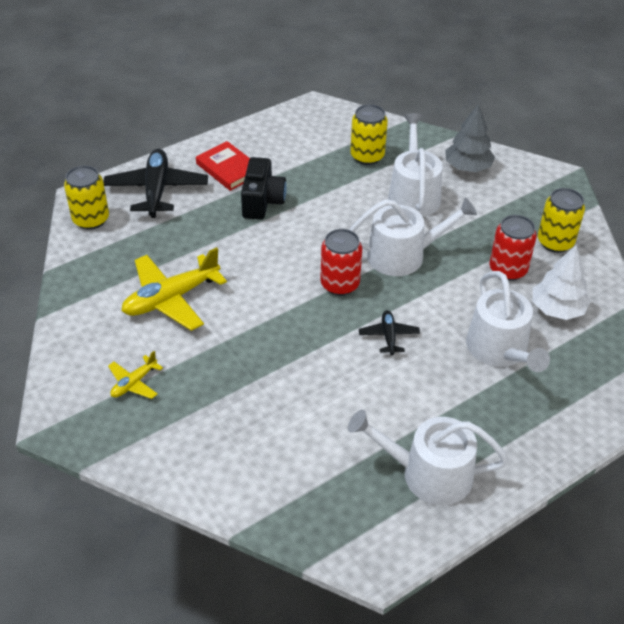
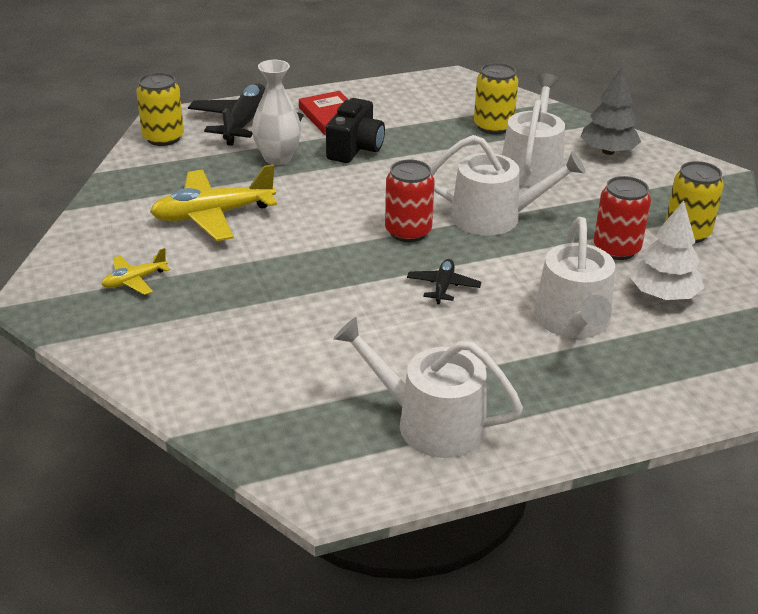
camera: 15 degrees right, 10 degrees down
(200, 224) = (277, 158): none -> white vase

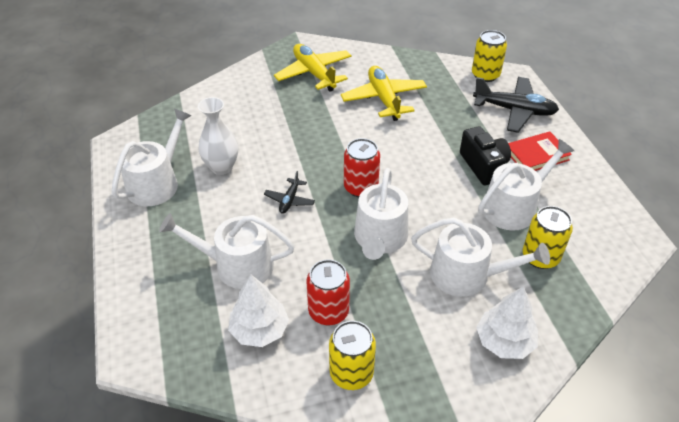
camera: 95 degrees right, 10 degrees up
(134, 280) = (314, 73): yellow plane -> yellow plane, size x1.96
(277, 158) = (463, 126): white vase -> white vase (222, 167)
(355, 149) = (483, 166): black camera -> black camera turned 135 degrees counterclockwise
(422, 135) = (514, 207): none -> white watering can
(443, 287) = (289, 200): black plane -> black plane turned 90 degrees clockwise
(608, 151) = (504, 341): grey tree -> white tree

